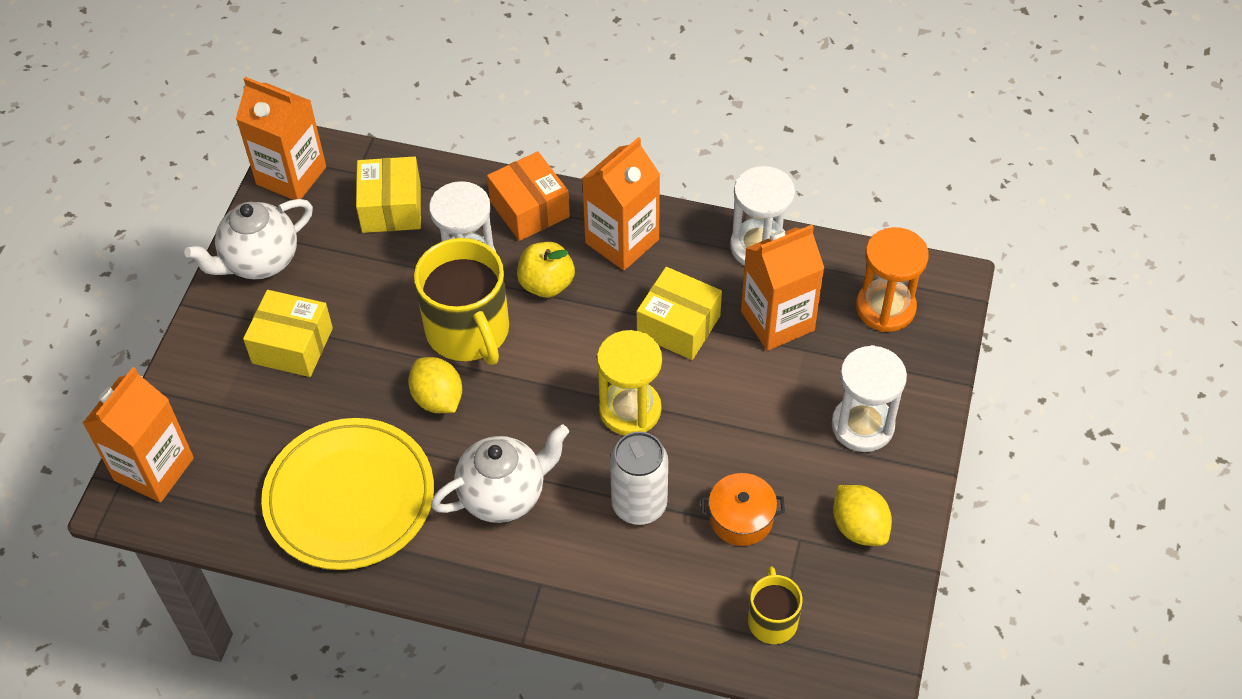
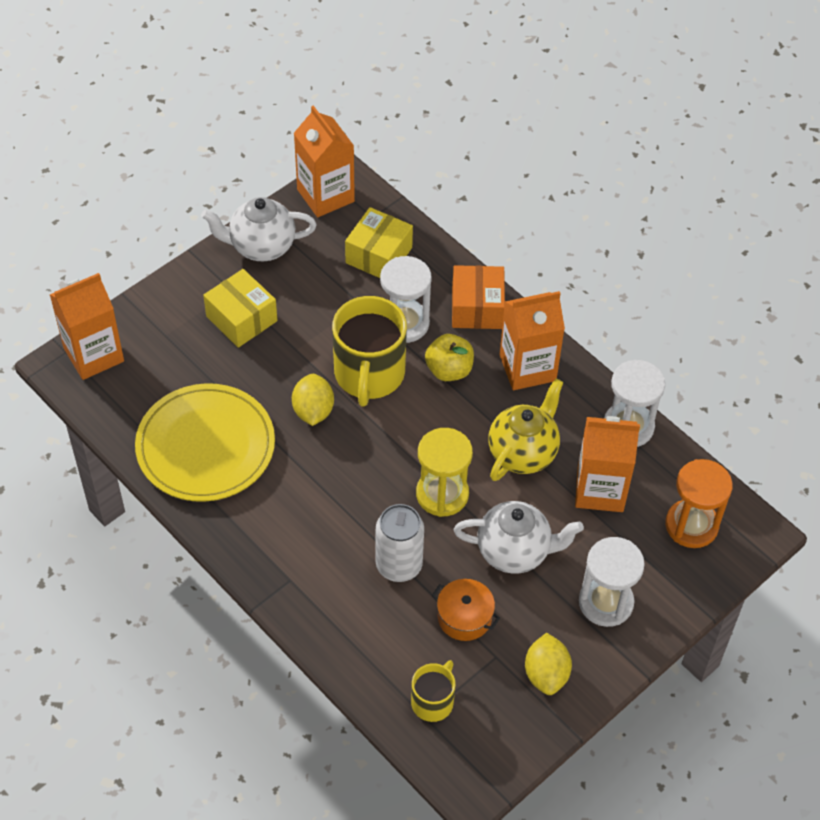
camera: 30 degrees right, 0 degrees up
(504, 495) = (310, 504): white teapot -> white teapot (515, 551)
(678, 325) = (523, 452): yellow box -> yellow teapot

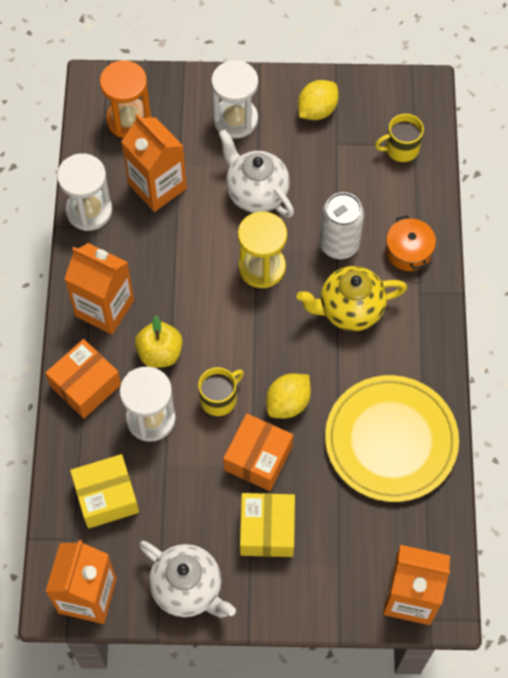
camera: 135 degrees left, 10 degrees up
(296, 357) = (258, 458): none -> orange box
(369, 374) = (219, 399): yellow mug -> yellow mug, size x0.53
(464, 617) = (331, 180): orange pot -> orange pot (408, 251)
(523, 452) = (177, 251): yellow teapot -> yellow teapot (349, 310)

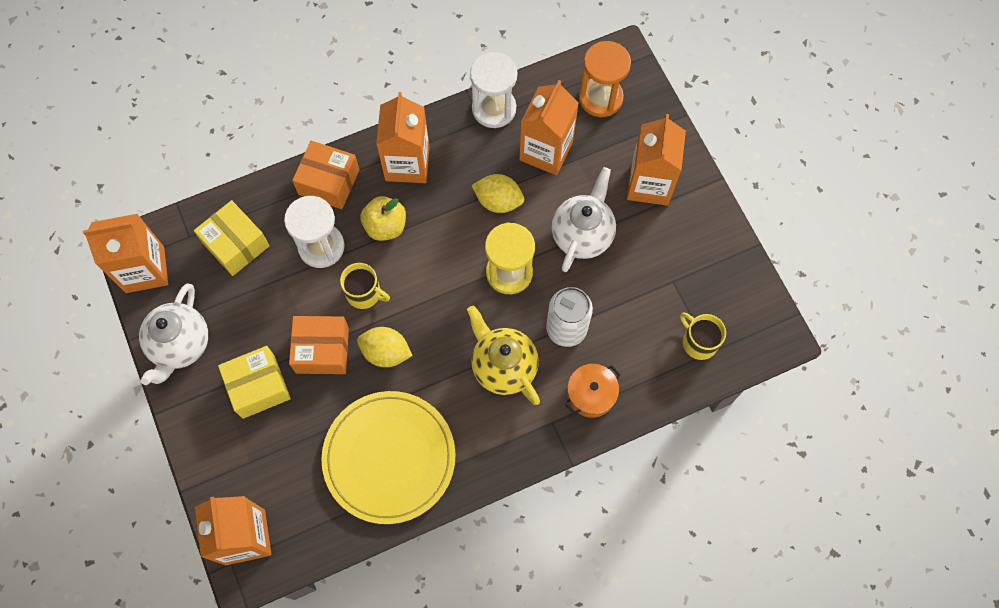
camera: 65 degrees right, 5 degrees up
(235, 119) = (649, 184): white hourglass -> orange carton
(317, 110) = (699, 249): yellow lemon -> yellow lemon (498, 201)

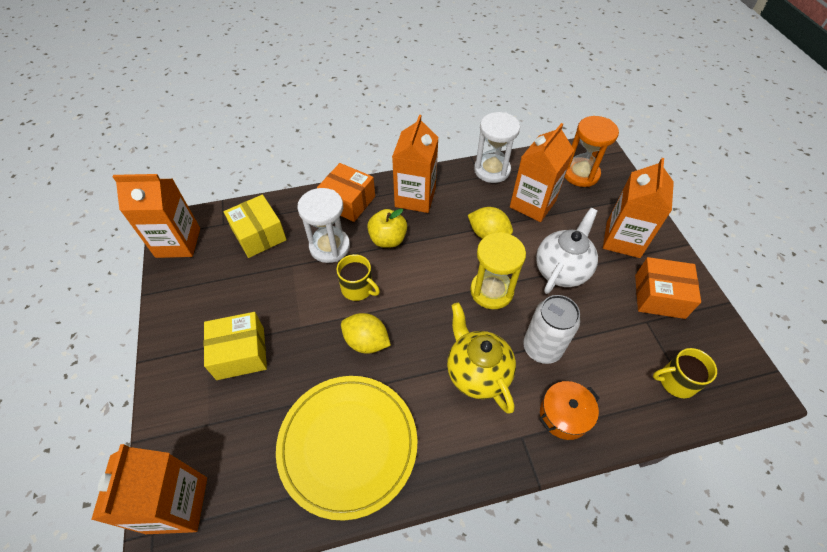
camera: 10 degrees right, 15 degrees down
(181, 345) = (184, 306): white teapot -> none
(322, 350) = (308, 330): orange box -> orange box (659, 296)
(699, 342) = (676, 381): yellow mug -> yellow mug turned 60 degrees counterclockwise

